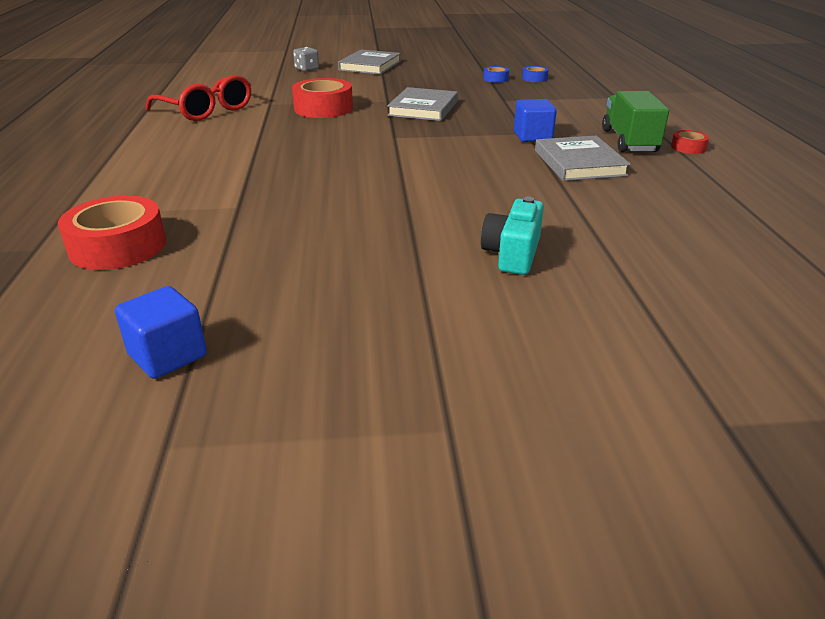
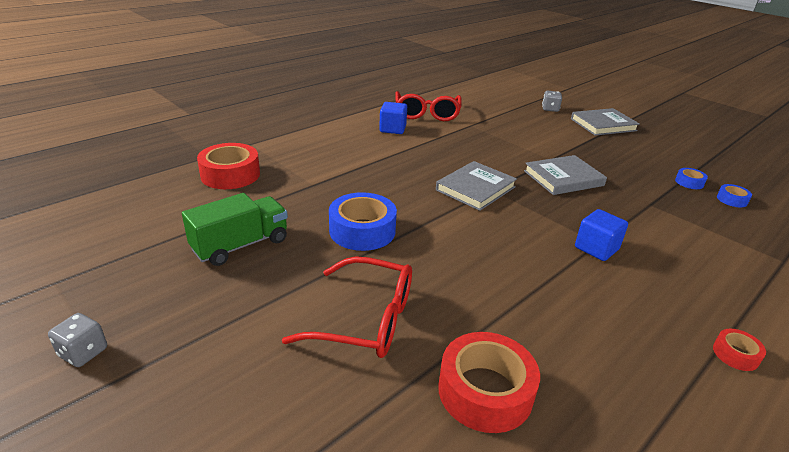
camera: 50 degrees right, 0 degrees up
(168, 355) = (134, 243): blue cube -> blue cube (392, 129)
(323, 108) = (495, 144): red tape -> red tape (485, 391)
(368, 446) = (83, 352): none -> grey dice
(370, 210) = (362, 230): none -> blue tape
(512, 254) = (366, 320): turquoise camera -> red glasses
(579, 163) = (580, 294): grey book -> grey book (475, 188)
(629, 141) = (681, 307): green truck -> green truck (240, 245)

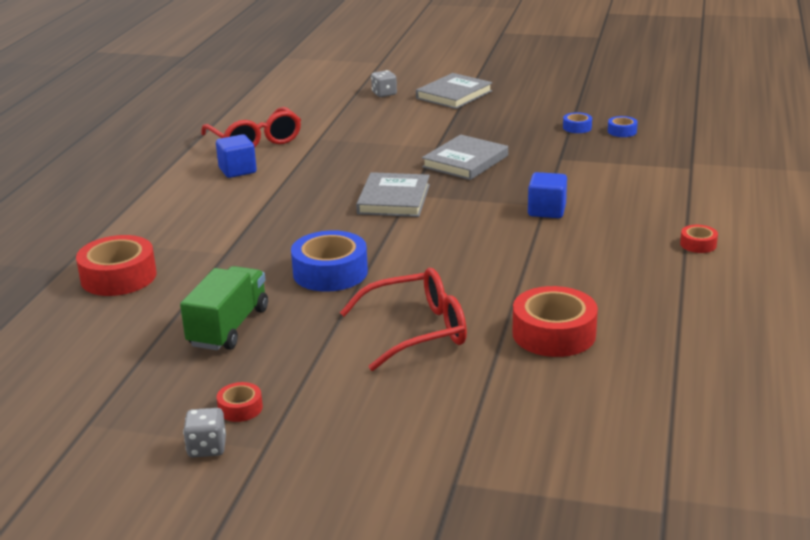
camera: 30 degrees left, 5 degrees down
(153, 325) = (240, 408): none -> red tape

